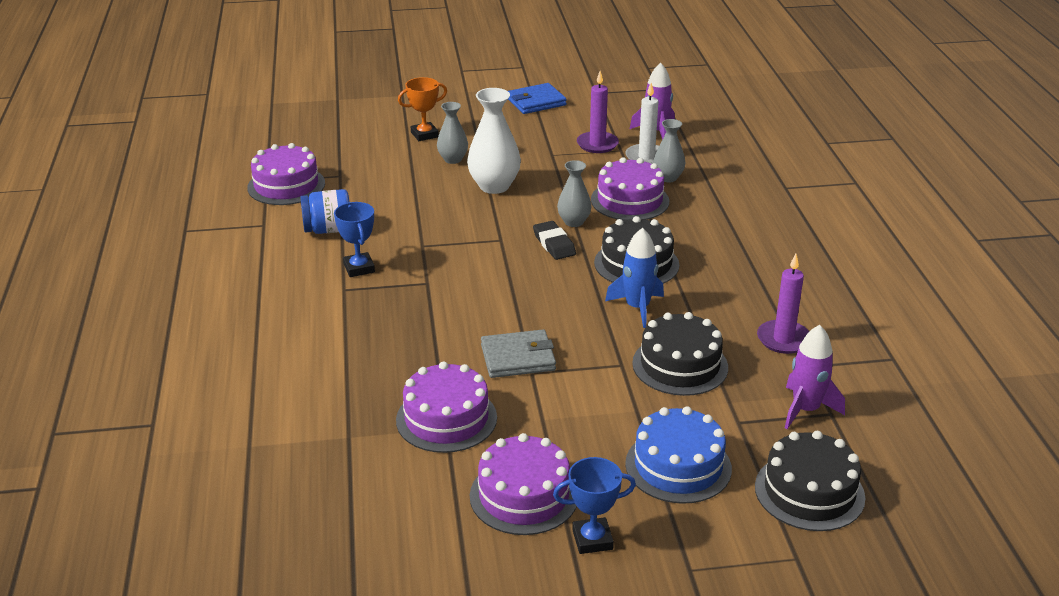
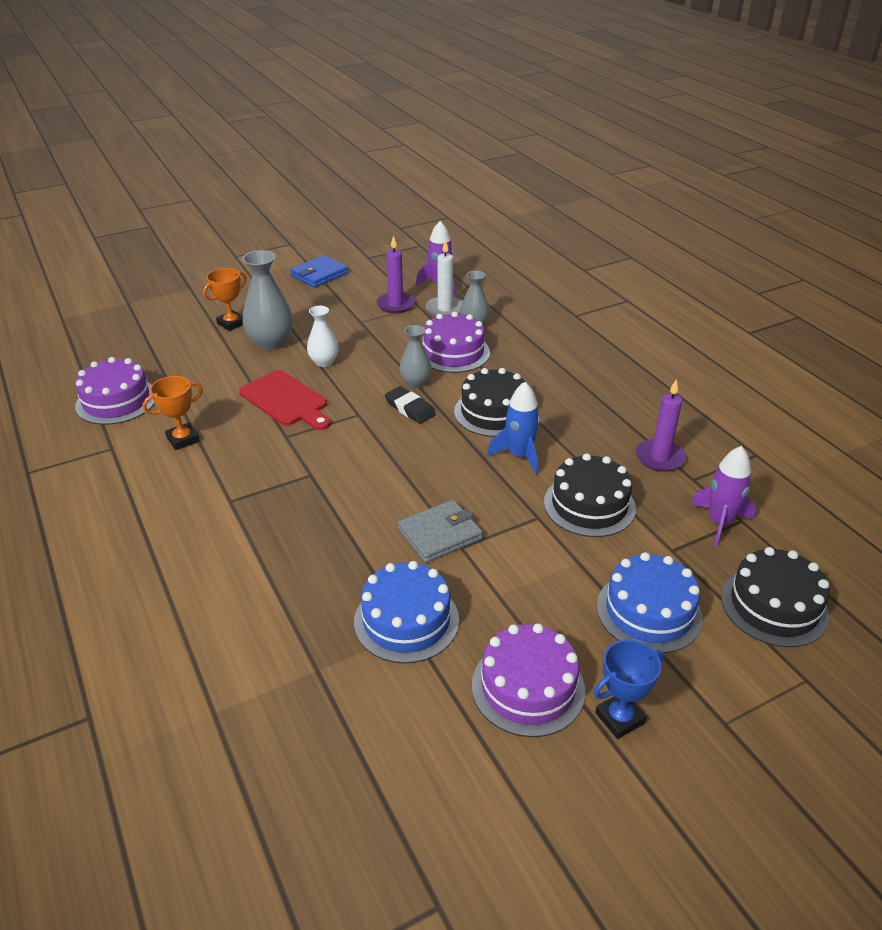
camera: 20 degrees left, 5 degrees up
(328, 230) = (183, 439): blue jar -> orange trophy
(359, 268) = (234, 474): blue trophy -> none
(439, 214) = (286, 400): none -> red cutting board
(446, 418) = (406, 620): purple cake -> blue cake
(453, 159) = (271, 343): grey vase -> grey vase, size x1.63
(494, 186) = (324, 362): white vase -> white vase, size x0.61

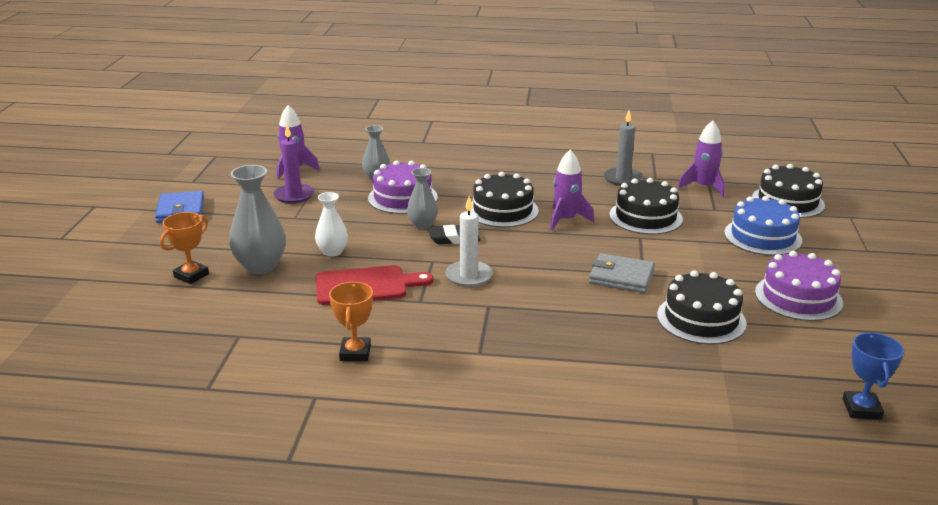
camera: 55 degrees left, 10 degrees down
(116, 401) = (232, 374): purple cake -> none
(231, 323) = (191, 275): orange trophy -> orange trophy turned 45 degrees clockwise
(406, 620) = (701, 319): blue cake -> black cake
(440, 534) = (621, 277): grey wallet -> grey wallet turned 75 degrees counterclockwise
(445, 309) = (335, 180): white candle -> white candle (469, 276)
(519, 456) = (566, 220): blue rocket -> purple rocket
(619, 718) = (844, 278): blue trophy -> blue trophy (861, 409)
(660, 458) = (622, 179): purple candle -> grey candle

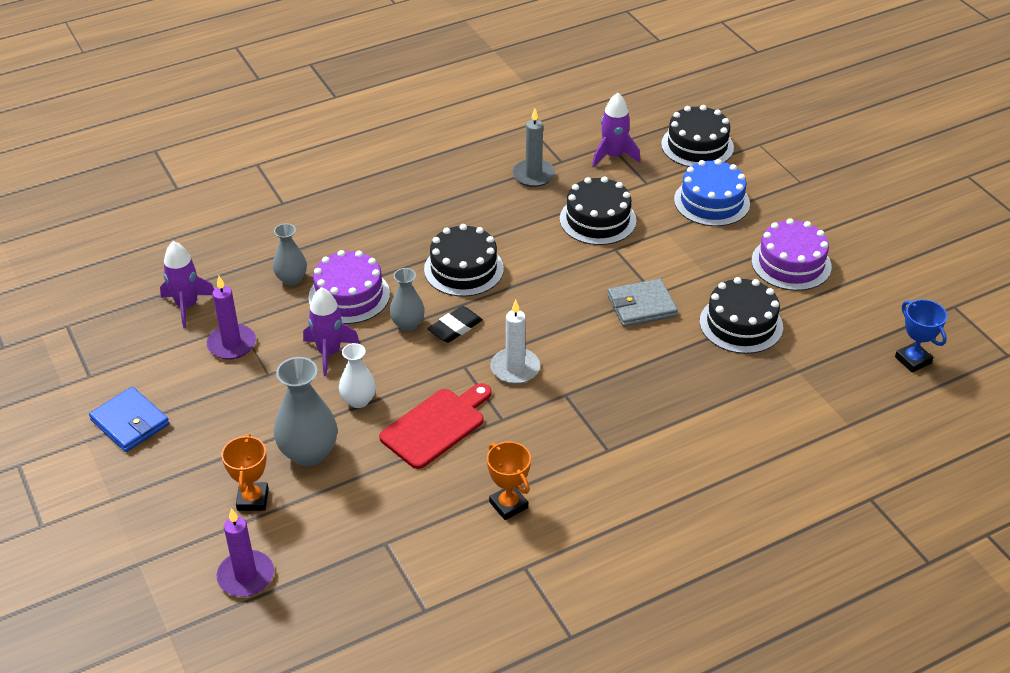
camera: 35 degrees left, 15 degrees up
(127, 313) = (246, 576): none -> purple candle
(566, 220) = (532, 255): purple rocket -> purple rocket (329, 352)

